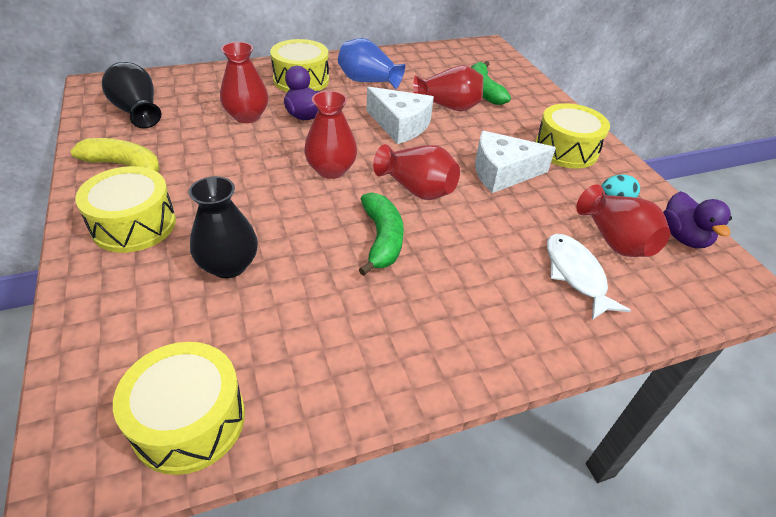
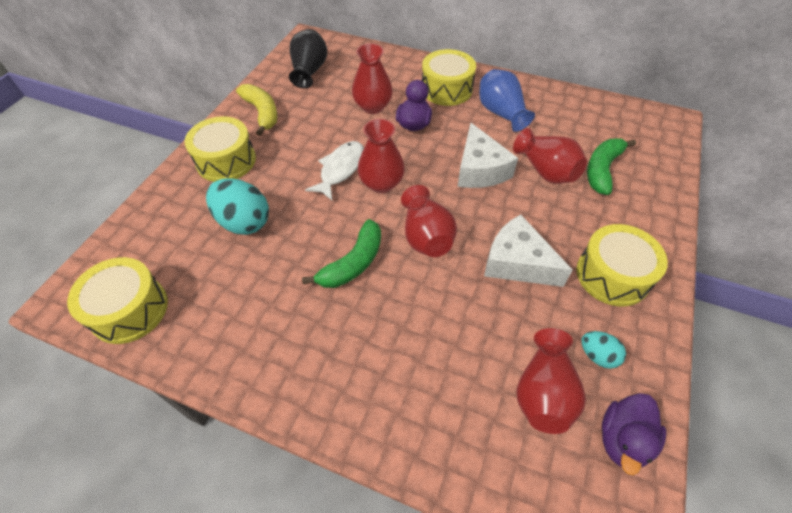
camera: 45 degrees right, 10 degrees up
(228, 265) = (244, 222): black vase -> turquoise egg
(575, 275) = (465, 395): white fish -> white fish (340, 169)

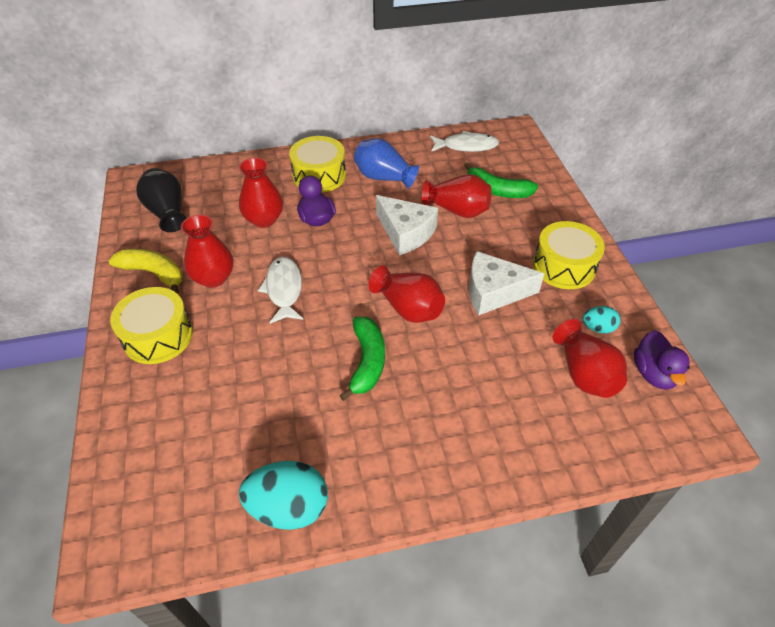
camera: 35 degrees left, 5 degrees down
(129, 310) = (189, 522): yellow drum -> none
(244, 222) = (232, 381): turquoise egg -> turquoise egg (289, 507)
(381, 184) = (333, 284): red vase -> red vase (213, 278)
(602, 170) = (497, 190): green banana -> green banana turned 60 degrees counterclockwise
(605, 116) = (466, 146): none -> white fish

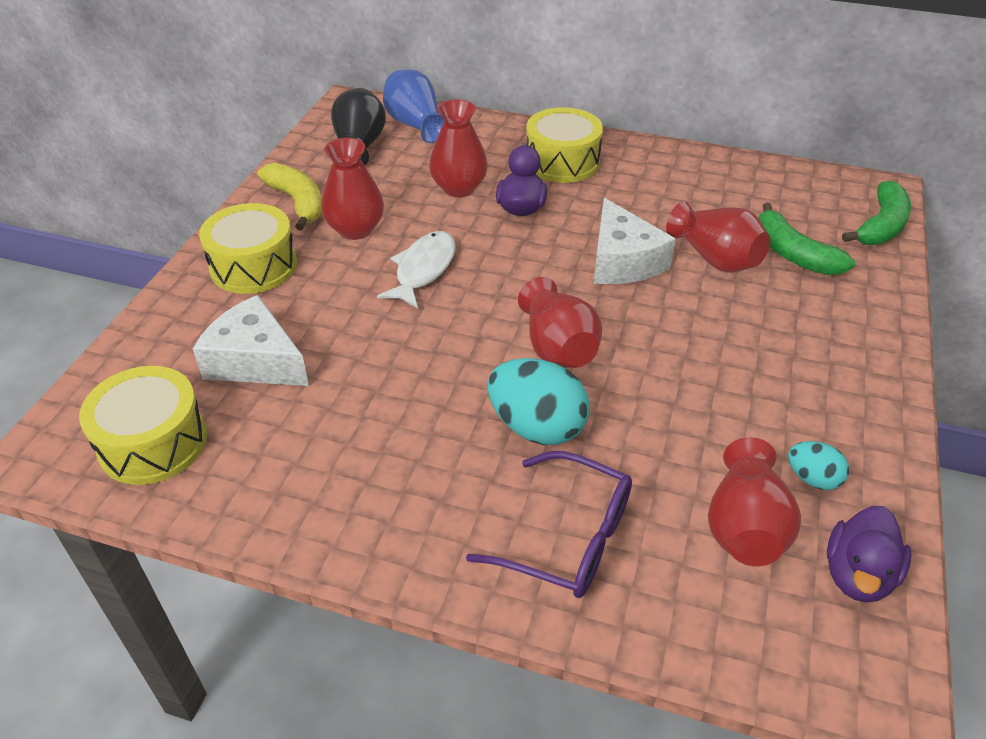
camera: 30 degrees right, 5 degrees down
(289, 507) = (248, 499): turquoise egg -> turquoise egg (537, 427)
(367, 361) = (458, 385): green banana -> green banana (880, 226)
(384, 177) = (644, 189): blue vase -> blue vase (416, 125)
(466, 146) = (790, 187): white fish -> none
(493, 292) = (689, 373): white cheese -> white cheese (255, 361)
(501, 429) = (568, 538): none -> purple glasses
(564, 266) = (822, 381): yellow drum -> yellow drum (153, 442)

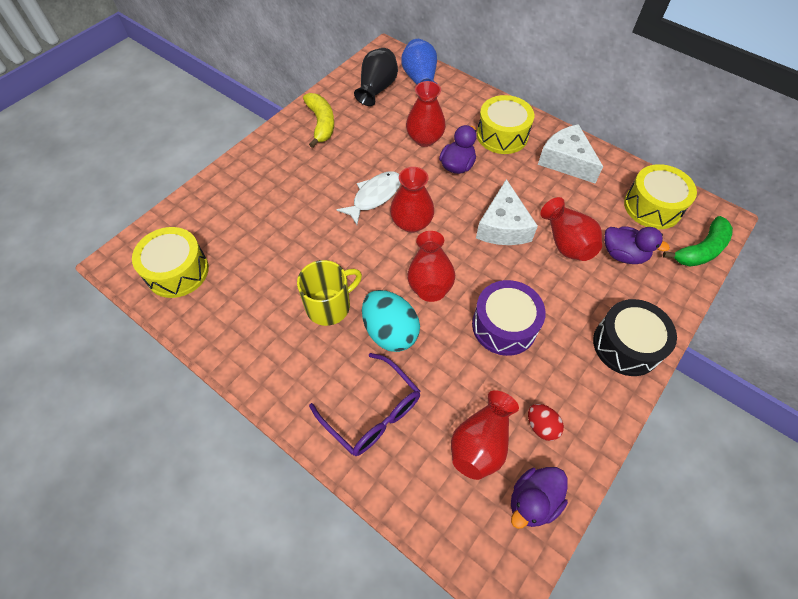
camera: 20 degrees right, 15 degrees up
(253, 266) = (277, 165): yellow drum -> yellow drum (652, 206)
(255, 361) = (251, 233): white cheese -> white cheese (566, 161)
(355, 229) = (347, 154): red vase -> red vase (411, 223)
(427, 420) = (329, 306): none -> yellow mug
(692, 374) = (504, 326): none -> purple drum
(793, 254) = (623, 254): green banana -> purple duck
(812, 478) = (541, 426): turquoise egg -> red egg
(860, 351) = (626, 345): none -> black drum

